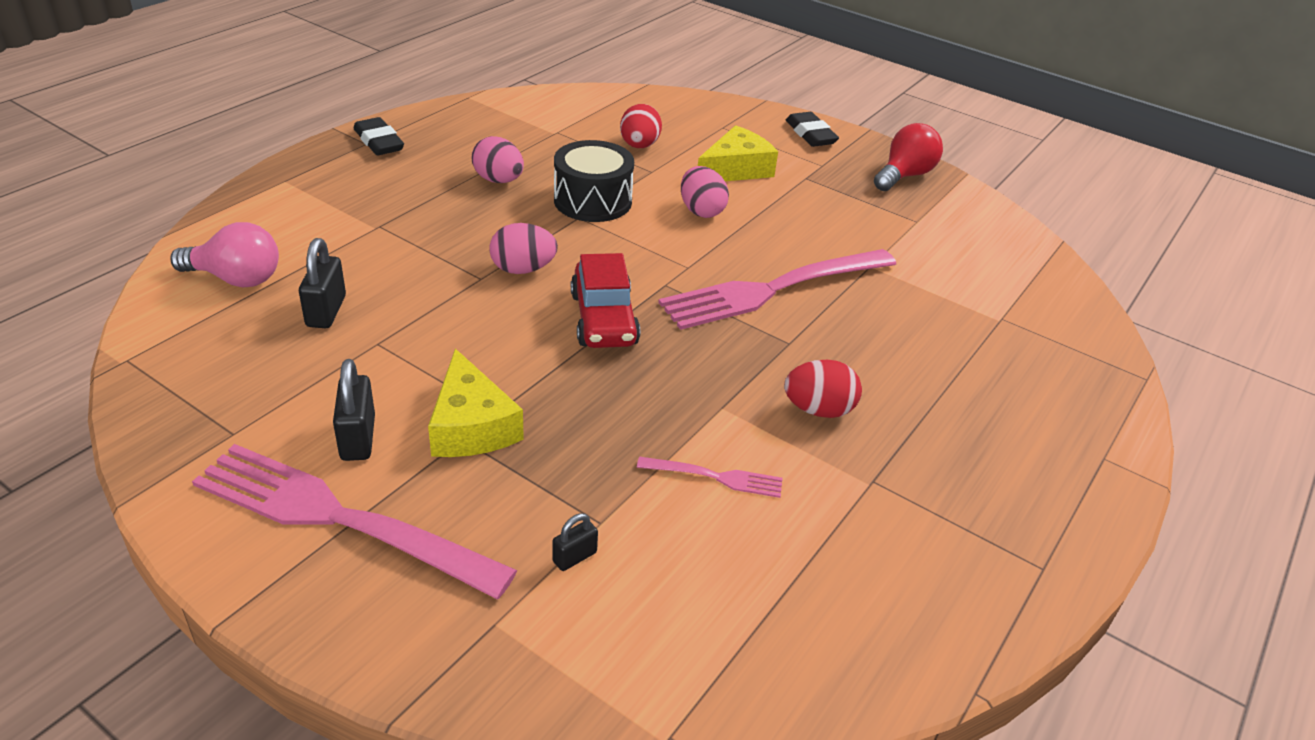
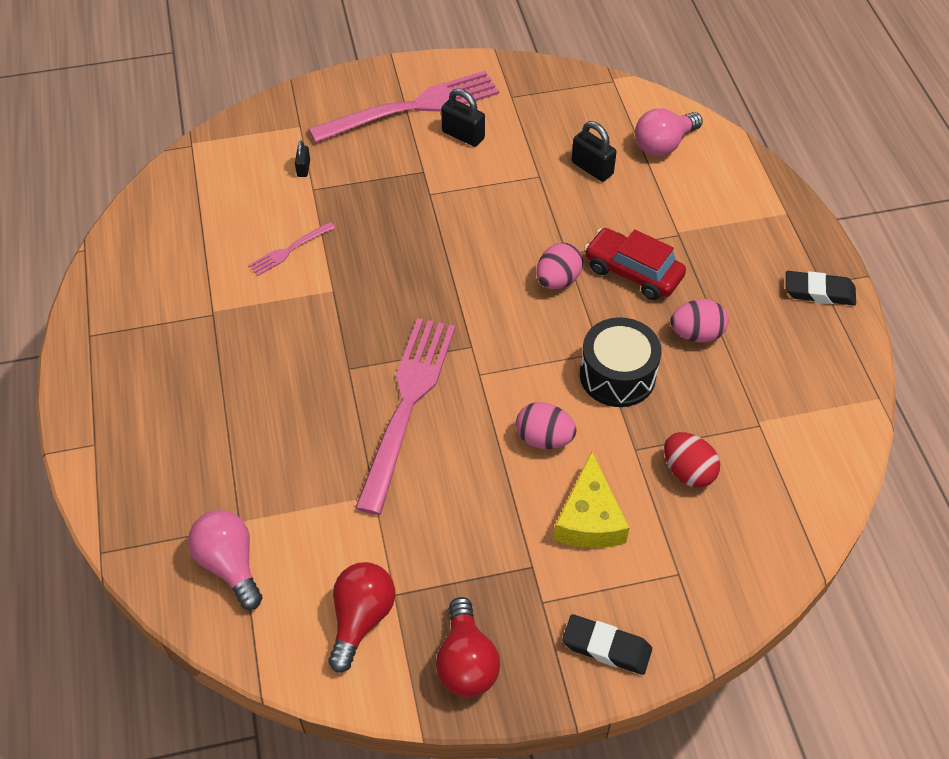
camera: 135 degrees right, 15 degrees up
(471, 425) = (429, 179): yellow cheese -> none
(604, 319) = (464, 288): red car -> red car (633, 272)
(818, 410) = (282, 333): red egg -> none
(954, 226) = (361, 619): none -> red light bulb
(1030, 304) = (230, 564): none -> pink light bulb

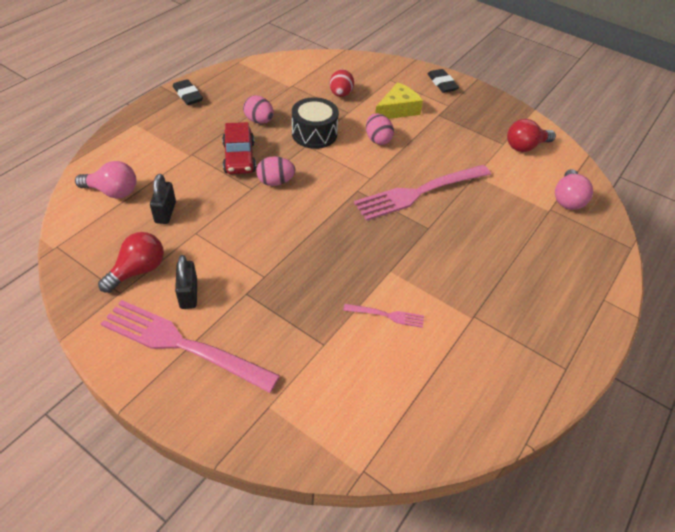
camera: 135 degrees left, 5 degrees down
(303, 168) = (310, 366): black padlock -> none
(466, 662) = (497, 112): red light bulb -> red light bulb (138, 270)

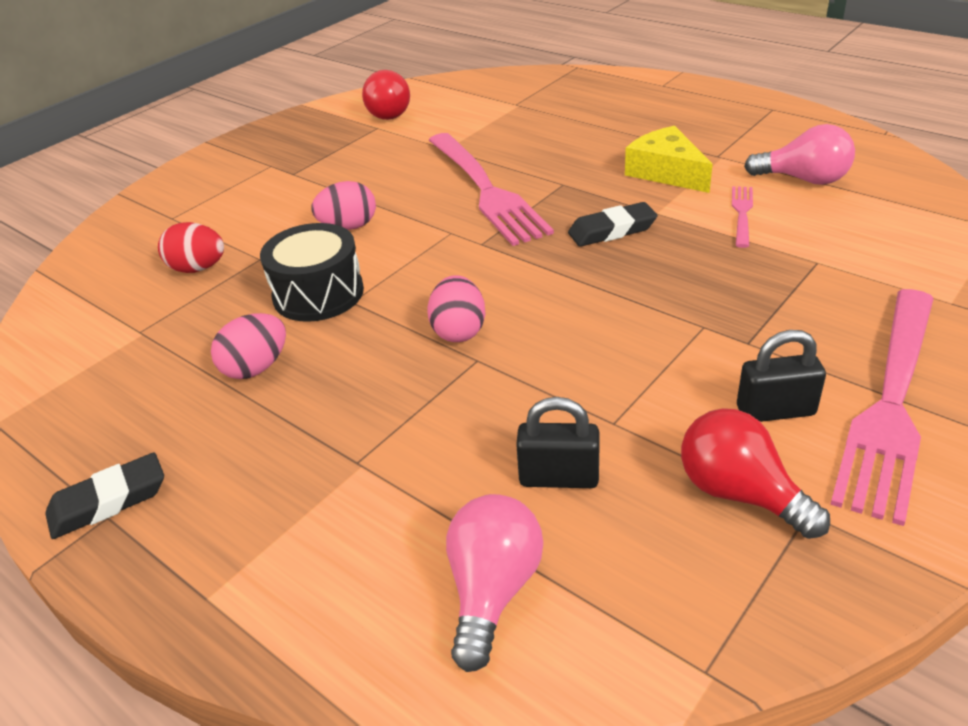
camera: 80 degrees left, 10 degrees down
(239, 158) = (380, 385): red car -> none
(397, 109) = (268, 209): yellow cheese -> yellow cheese (666, 172)
(442, 83) = (207, 170): black eraser -> black eraser (612, 230)
(567, 199) = (496, 93): pink light bulb -> pink light bulb (804, 179)

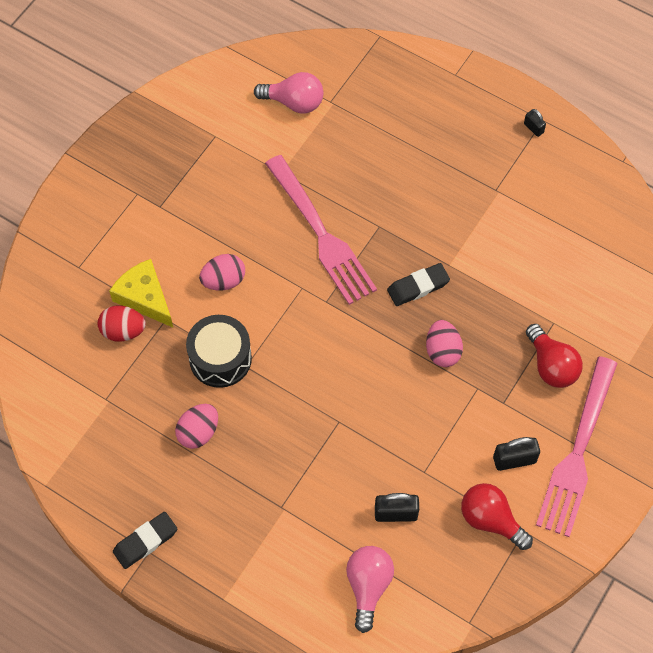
camera: 10 degrees left, 25 degrees up
(386, 113) = (218, 112): red light bulb -> red light bulb (551, 365)
(459, 331) = (323, 395): pink egg -> pink egg (442, 351)
(666, 172) = (456, 212): yellow cheese -> yellow cheese (144, 297)
(742, 214) = (509, 267): pink fork -> none
(761, 114) = (533, 128): none -> black padlock
(804, 179) = (556, 224): pink light bulb -> pink light bulb (294, 102)

